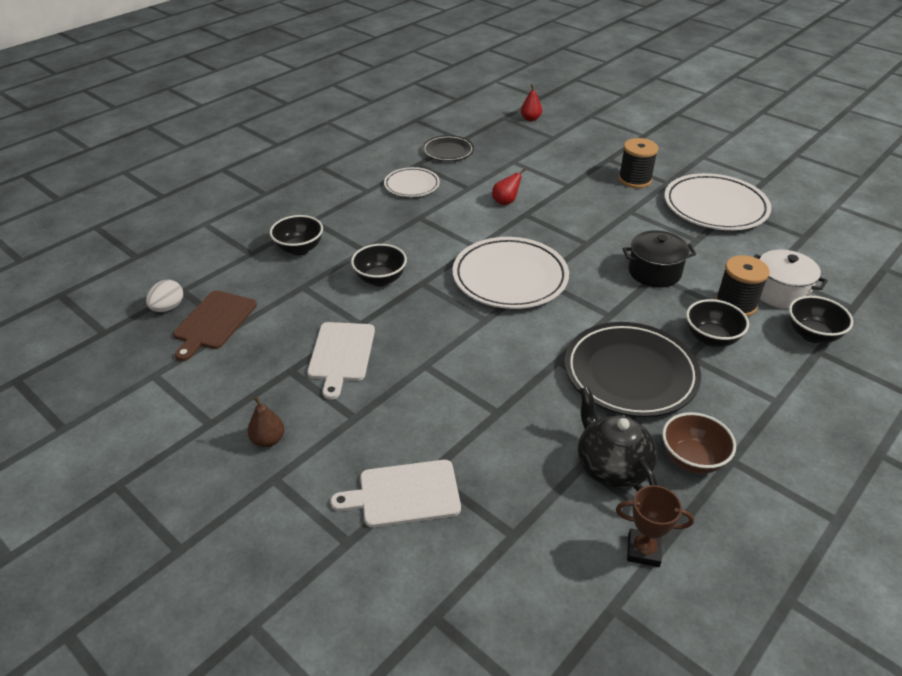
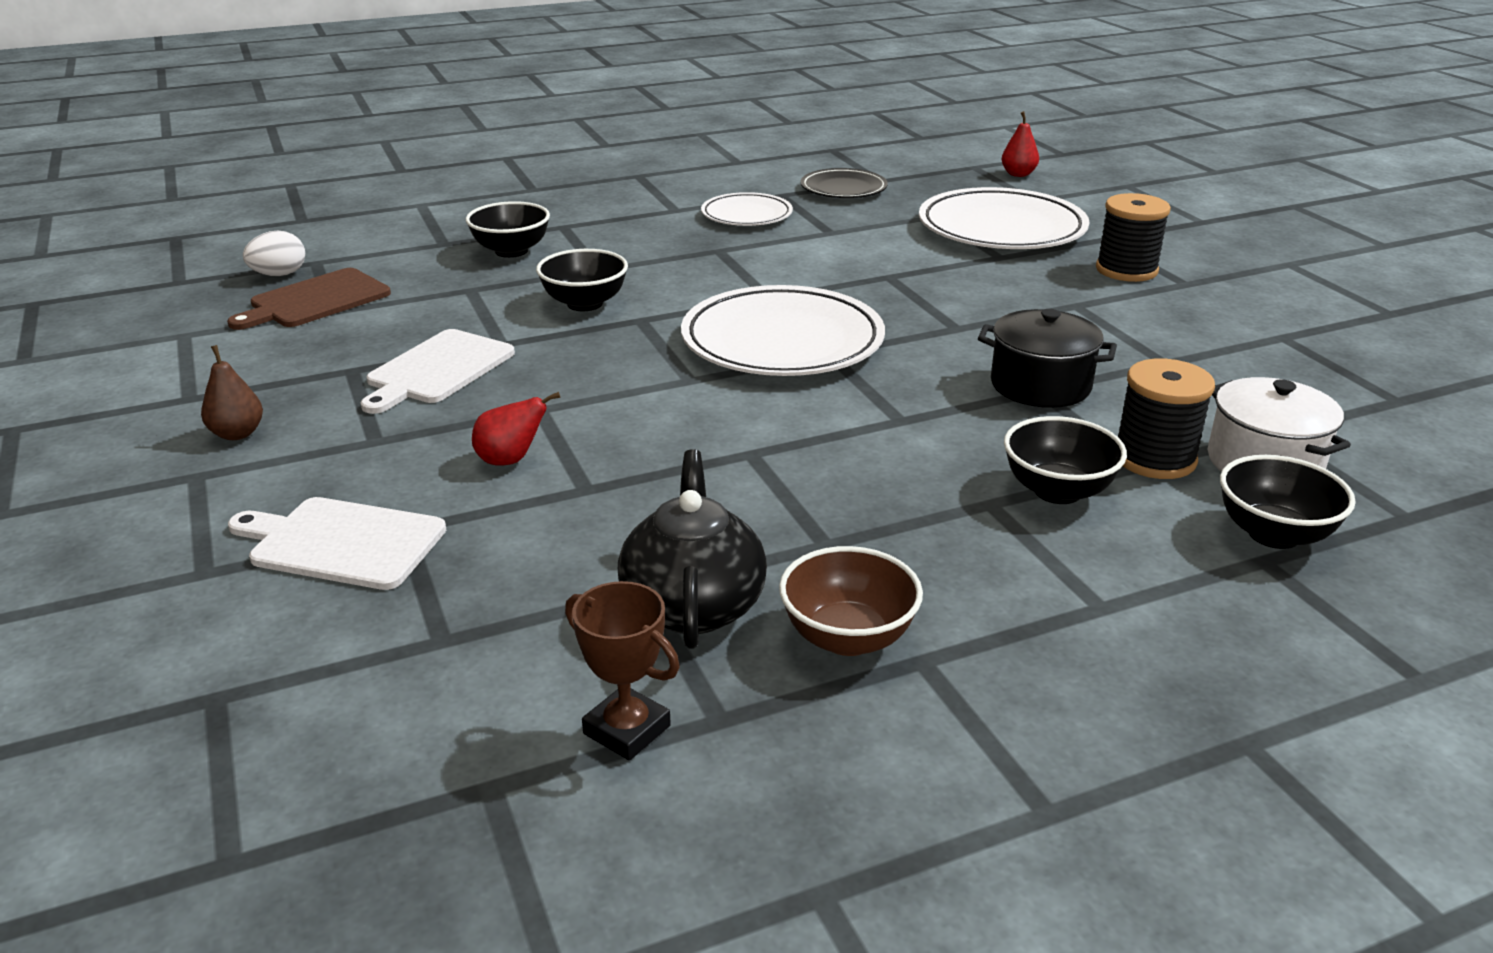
camera: 25 degrees right, 10 degrees down
(505, 202) = (872, 257): red pear -> red pear (510, 460)
(630, 374) = (857, 499): black plate -> none
(715, 207) = (1247, 329): white plate -> white plate (1001, 229)

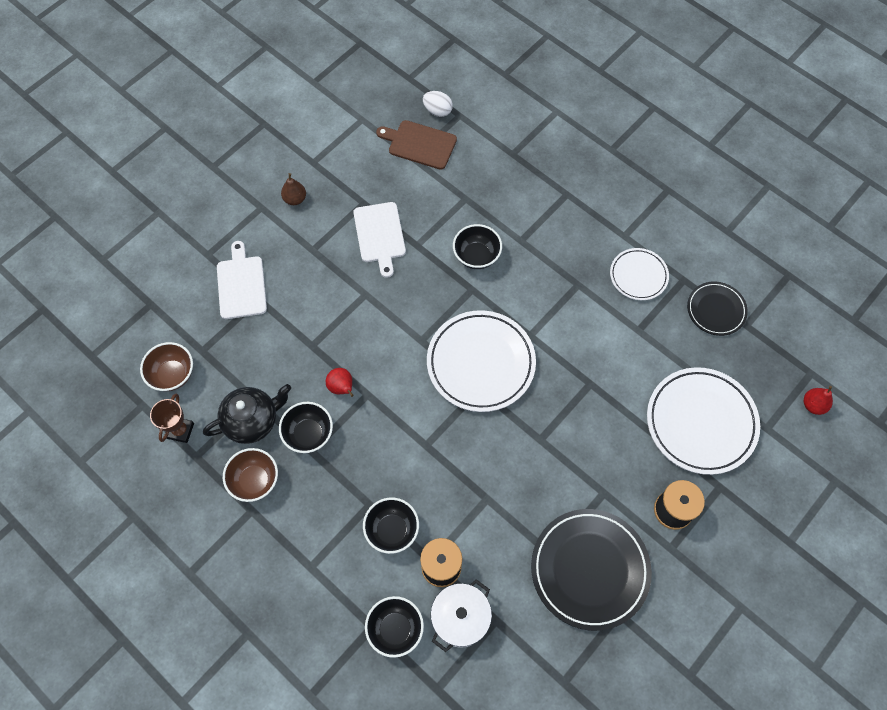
camera: 65 degrees right, 35 degrees up
(437, 370) = (380, 235): white cutting board -> white cutting board turned 105 degrees counterclockwise
(456, 705) = (173, 374): none -> brown bowl
(510, 460) = (320, 307): red pear -> red pear (342, 387)
(511, 251) = (520, 189): black bowl -> black bowl (309, 434)
(1040, 385) = (492, 498): black pot -> none
(1202, 341) = (589, 569): none -> black plate

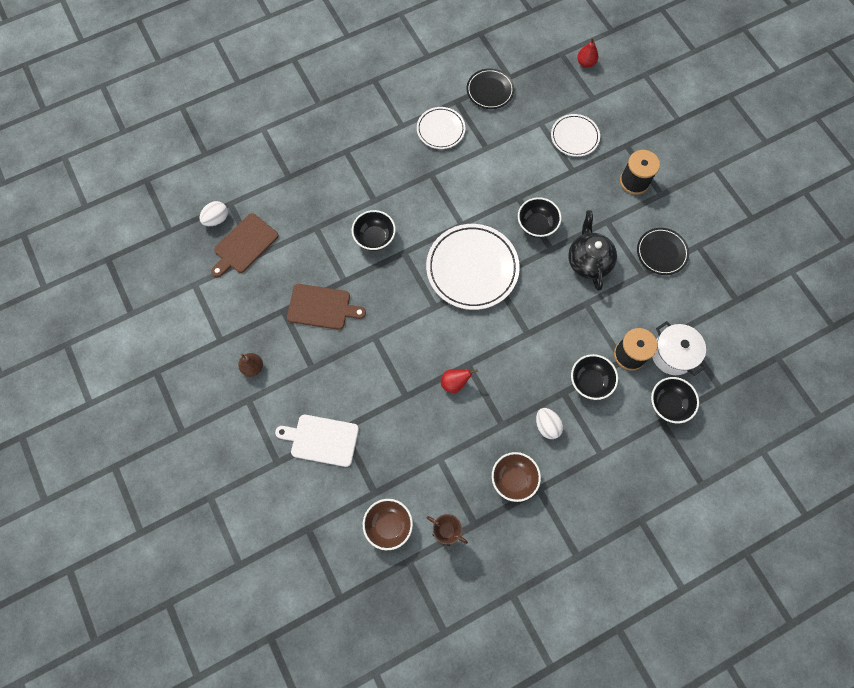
camera: 70 degrees left, 5 degrees up
(252, 420) = (458, 466): black teapot -> black teapot (588, 261)
(309, 434) = (487, 422): black bowl -> black bowl (536, 225)
(325, 498) = (547, 426): none -> white egg
(380, 235) = (322, 307): white cutting board -> brown cutting board
(589, 569) = (661, 252): black plate -> black plate, size x0.56
(701, 422) = (574, 137): white plate -> white plate, size x0.56

